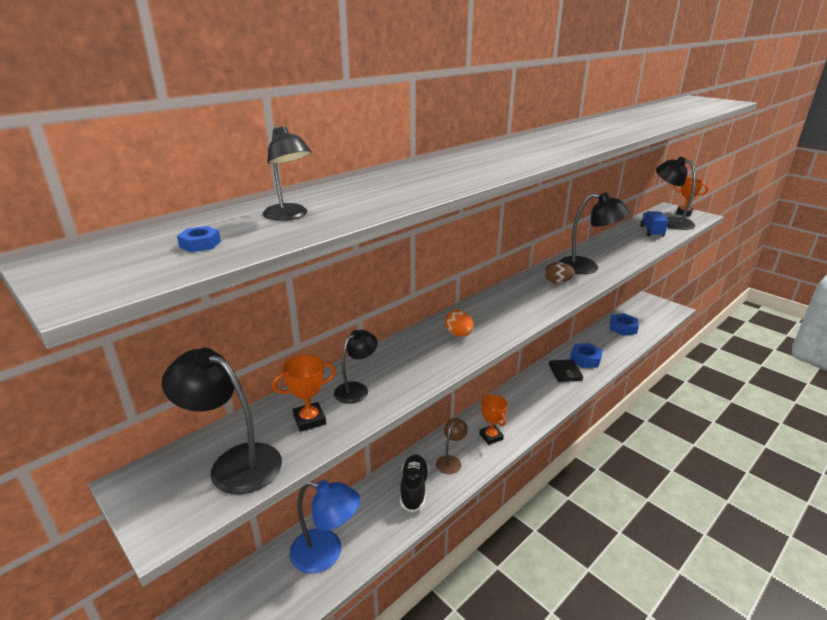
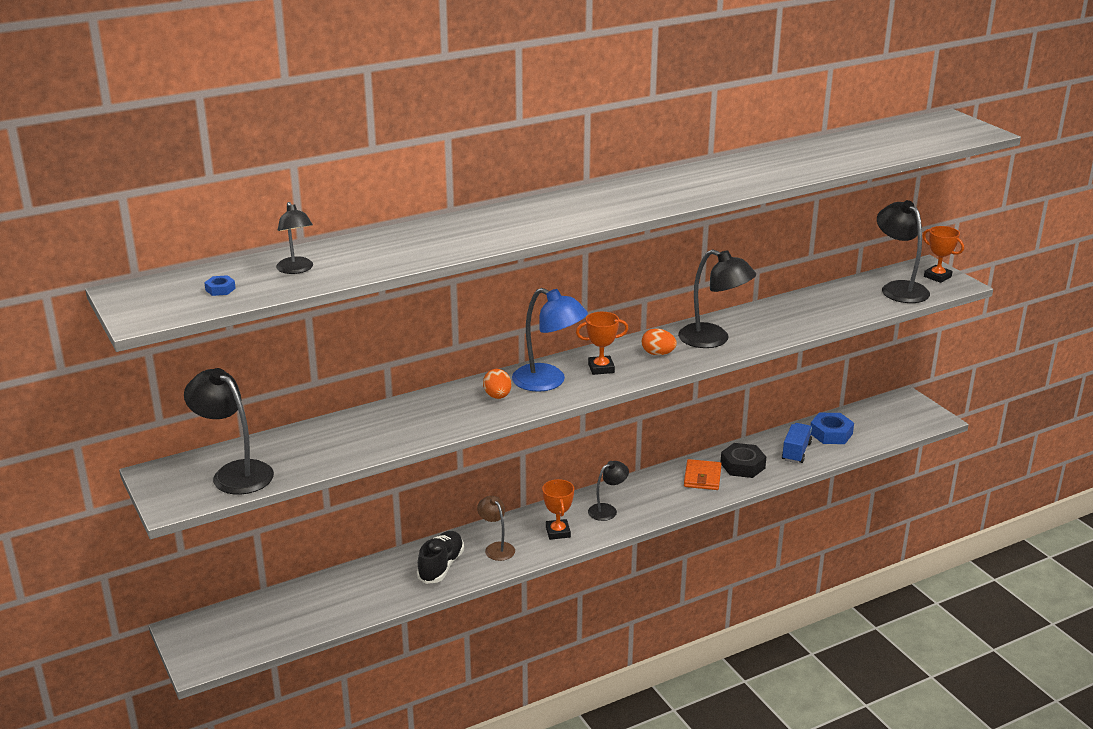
camera: 15 degrees right, 0 degrees up
(309, 420) = (309, 451): orange trophy -> orange trophy (601, 368)
(326, 554) = (326, 604): blue lamp -> blue lamp (548, 382)
(356, 389) = (364, 432): black lamp -> black lamp (607, 510)
(451, 461) = (496, 548): brown lamp -> brown lamp turned 75 degrees counterclockwise
(557, 282) = (658, 354): brown egg -> orange egg
(565, 372) = (702, 477): black wallet -> orange wallet
(585, 359) = (742, 465): blue nut -> black nut
(651, 232) = (854, 300): blue truck -> blue truck (796, 452)

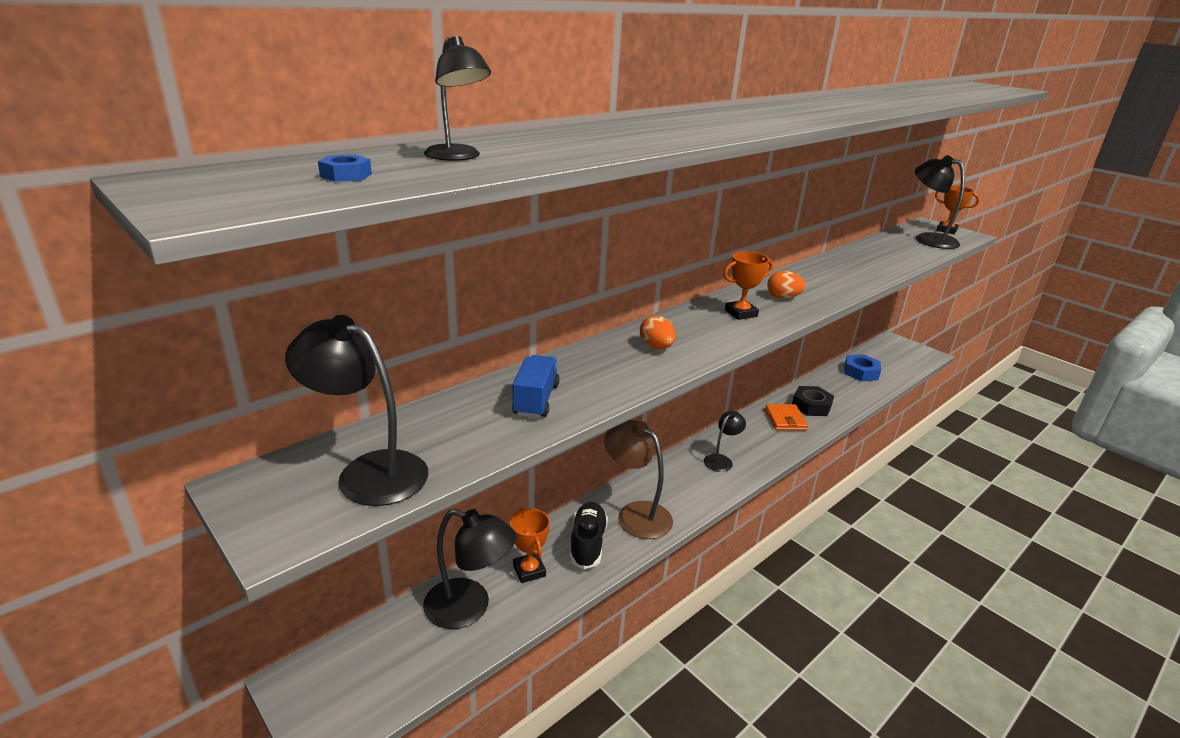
camera: 15 degrees left, 0 degrees up
(496, 548) = (636, 514): brown lamp -> brown lamp, size x1.69
(548, 382) = (699, 329): blue lamp -> none
(558, 532) = (687, 489): orange trophy -> orange trophy (529, 570)
(713, 339) = (821, 283): black lamp -> black lamp (469, 608)
(796, 452) = (845, 390): blue truck -> blue truck (536, 400)

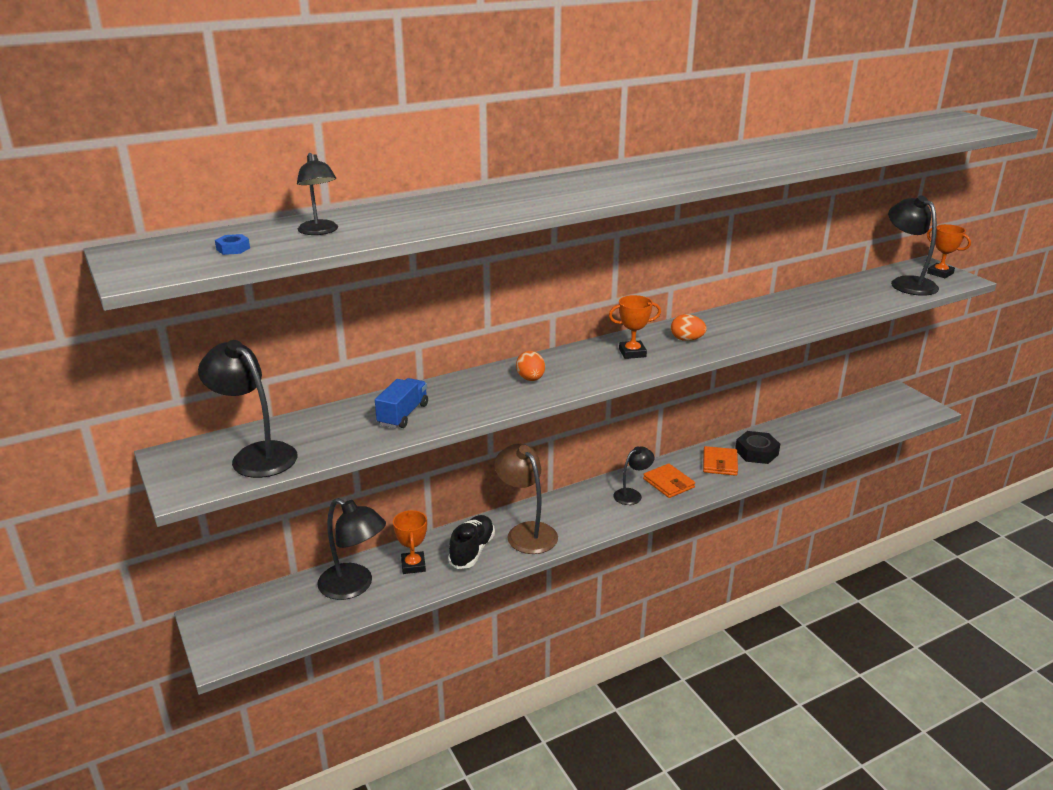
camera: 15 degrees right, 0 degrees up
(749, 444) = (668, 483): none -> orange wallet
(861, 372) = (834, 423): blue nut -> none

